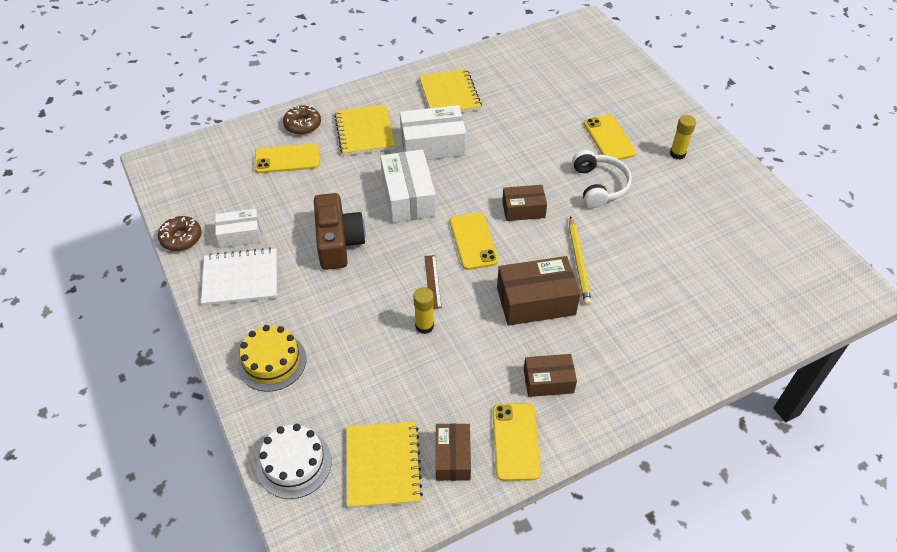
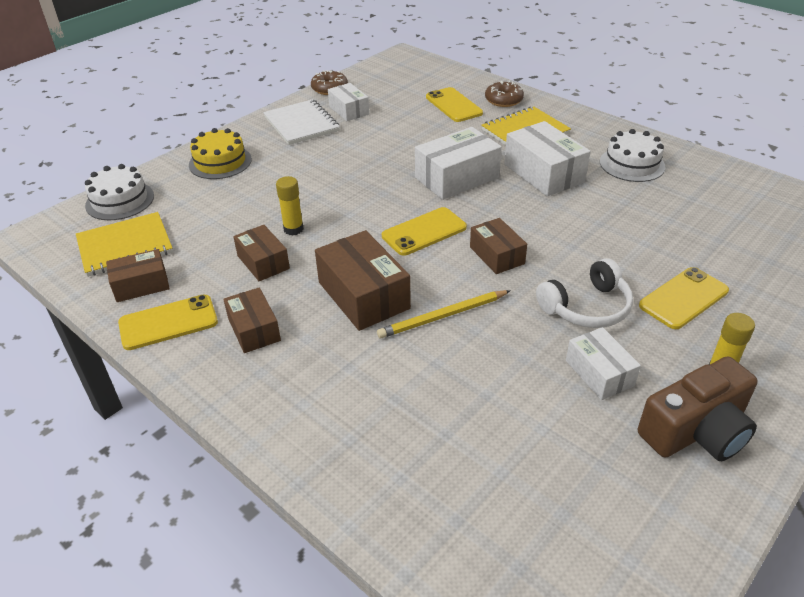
camera: 70 degrees right, 10 degrees down
(338, 242) = (371, 156): brown camera -> brown camera (696, 430)
(432, 281) = (353, 220): brown ruler -> none
(449, 94) = (632, 164): yellow notebook -> white cake
(462, 358) = (263, 262): none -> brown box
(660, 205) = (599, 373): none -> white box

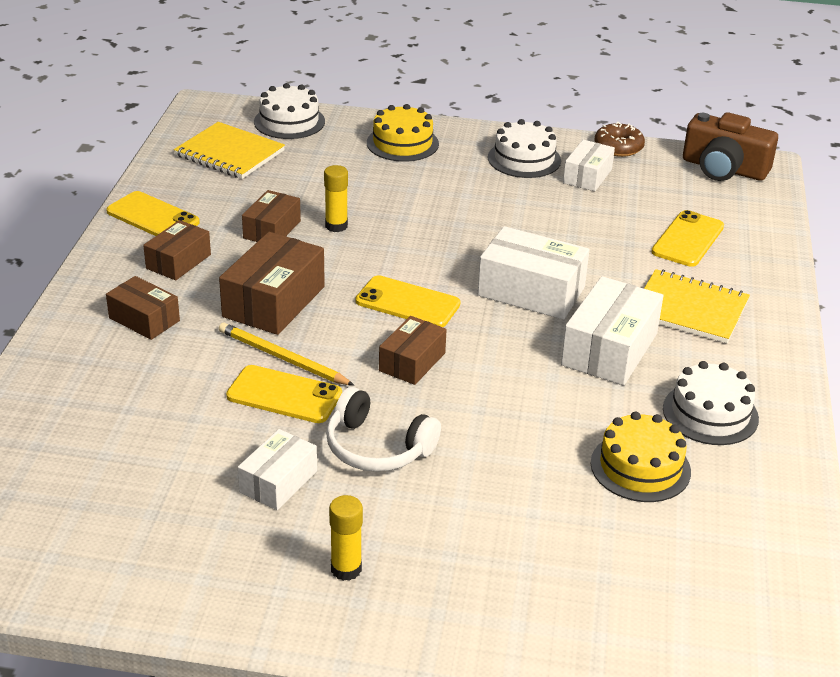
camera: 55 degrees right, 5 degrees down
(141, 285) = (187, 184): brown box -> brown box (144, 319)
(301, 124) = (524, 159): white notebook -> white cake
(503, 100) = (748, 271): brown donut -> none
(669, 207) = (640, 467): none -> yellow cake
(683, 298) = (456, 516): yellow phone -> yellow phone (284, 395)
(696, 430) = (242, 568): brown camera -> brown camera (724, 168)

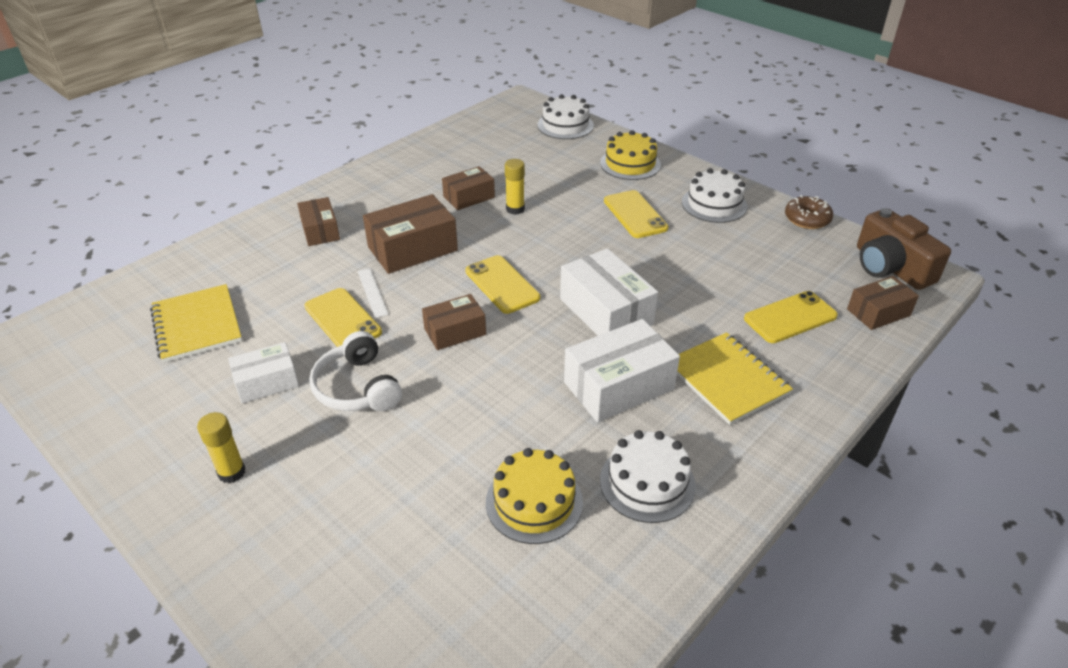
camera: 35 degrees right, 5 degrees up
(152, 217) = (404, 163): yellow phone -> yellow phone (635, 214)
(178, 261) = (385, 199): brown box -> brown box (878, 312)
(229, 153) = (500, 136): yellow notebook -> yellow notebook (196, 325)
(283, 358) = (372, 292): yellow pencil -> white ruler
(587, 176) = (754, 234): white box -> none

